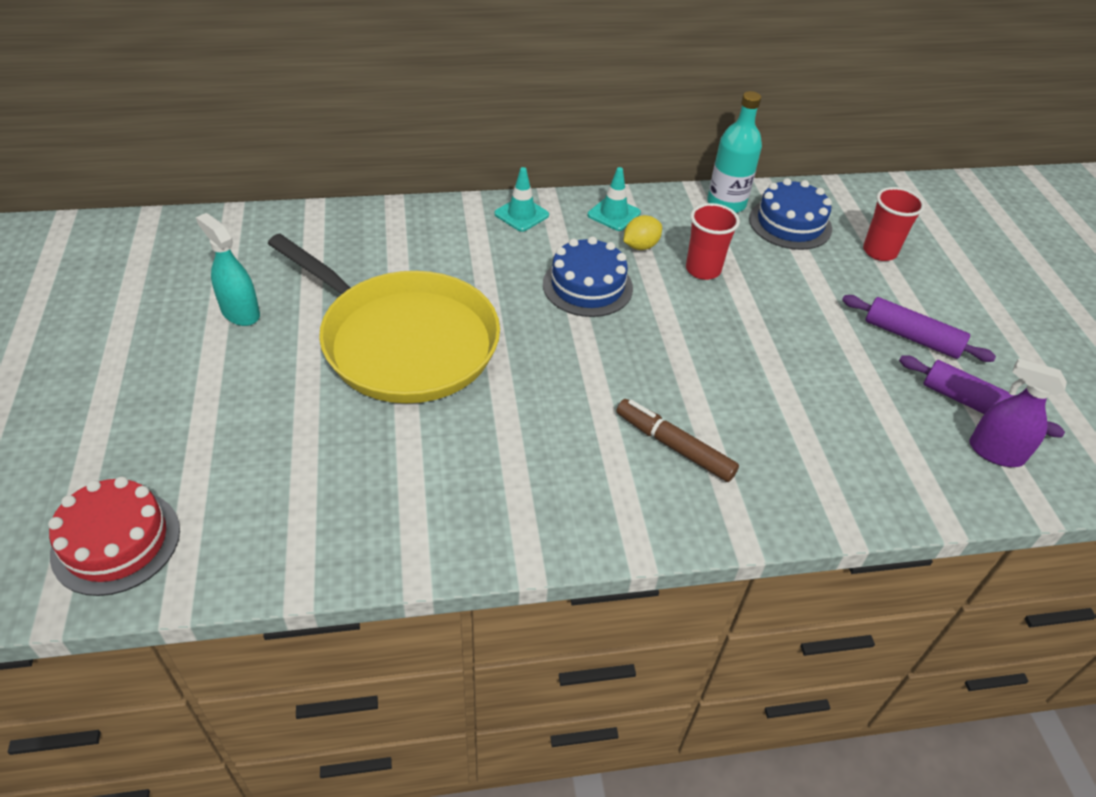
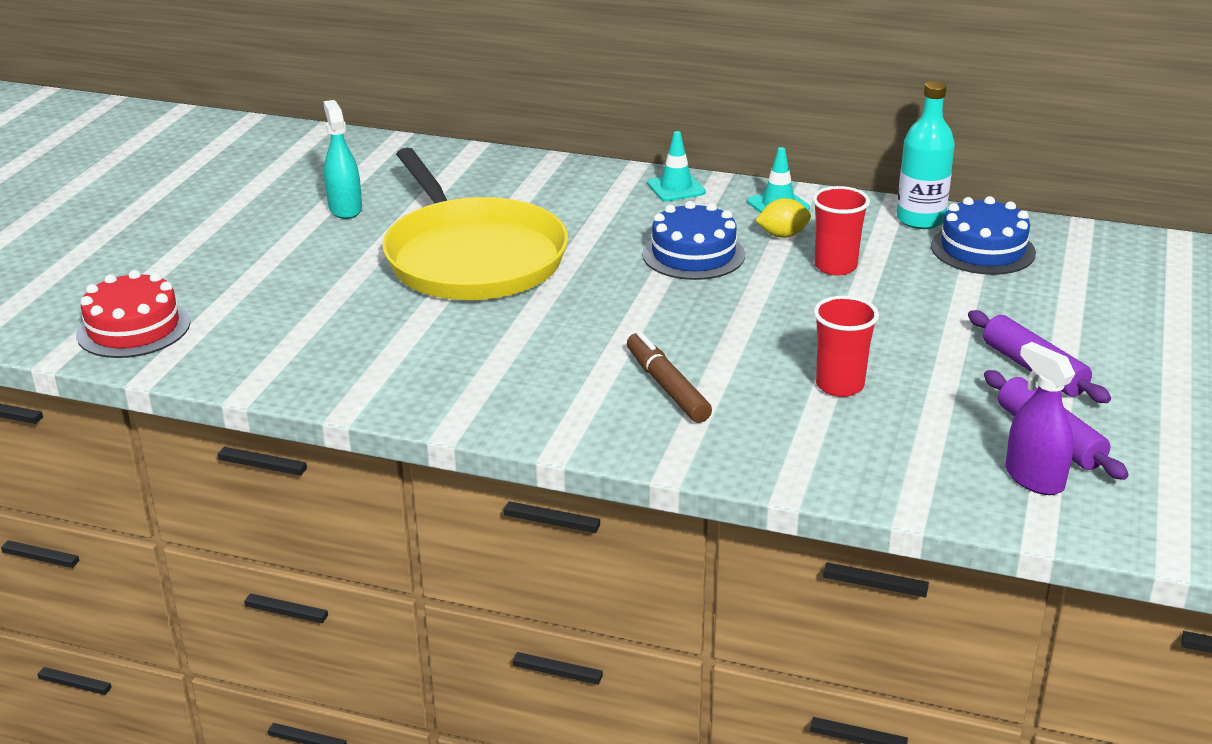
camera: 30 degrees right, 15 degrees down
(879, 251) = (1073, 293): red cup -> red cup (839, 385)

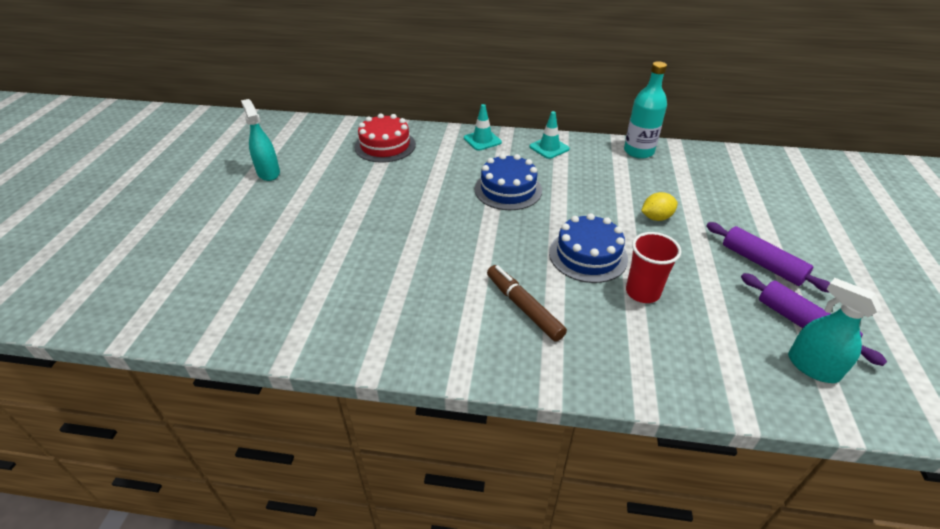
camera: 10 degrees left, 10 degrees up
(133, 328) = (112, 293): red cake -> red cake (385, 146)
(472, 257) = (361, 205): yellow pan -> none
(782, 235) = (559, 170): yellow lemon -> yellow lemon (656, 217)
(835, 266) = (601, 191): red cup -> none
(983, 249) = (685, 170): blue cake -> blue cake (588, 255)
(1034, 478) = (812, 367): purple spray bottle -> turquoise spray bottle

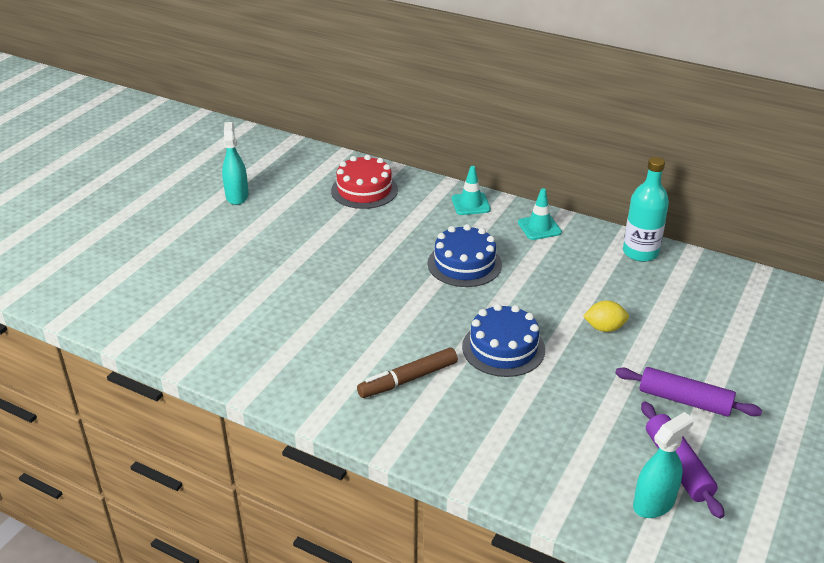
camera: 20 degrees right, 5 degrees down
(523, 307) = (408, 379): brown marker -> brown marker turned 105 degrees counterclockwise
(642, 292) = (533, 395): red cup -> none
(762, 263) = (684, 400): purple rolling pin -> purple rolling pin turned 45 degrees counterclockwise
(812, 367) = (654, 503): turquoise spray bottle -> turquoise spray bottle turned 75 degrees clockwise

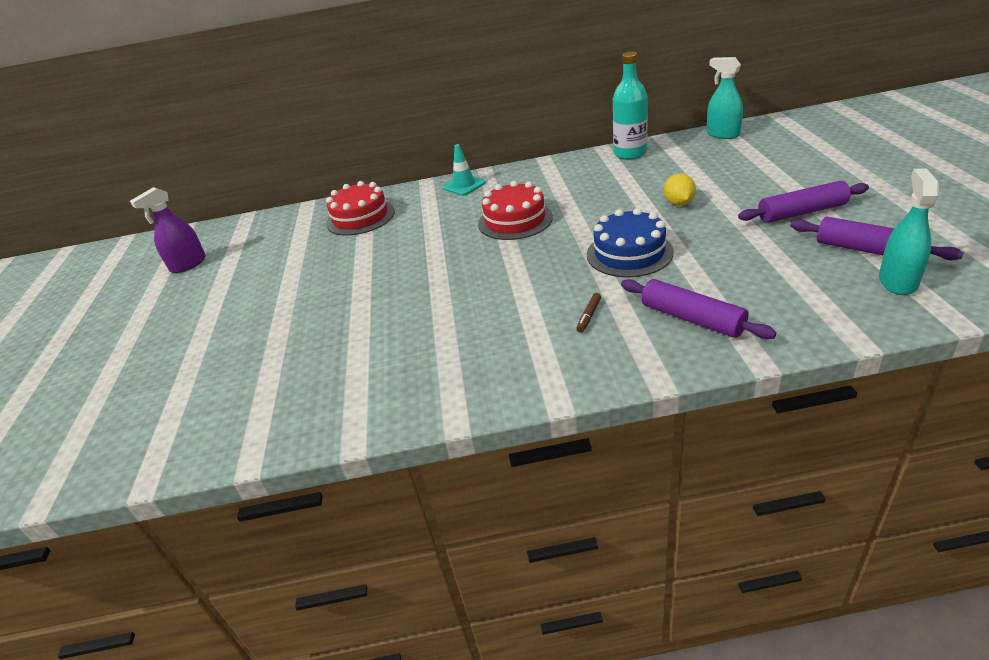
camera: 30 degrees left, 0 degrees up
(217, 164) = (188, 264): none -> purple spray bottle
(237, 196) = (239, 276): turquoise spray bottle -> turquoise spray bottle (722, 134)
(408, 379) = (589, 316): brown marker -> brown marker, size x0.48
(464, 264) = (515, 220): blue cake -> red cake
(469, 428) = (692, 318): none -> purple rolling pin
(539, 227) = (538, 174): turquoise traffic cone -> none
(604, 328) = (679, 203): yellow lemon -> yellow lemon turned 60 degrees counterclockwise

